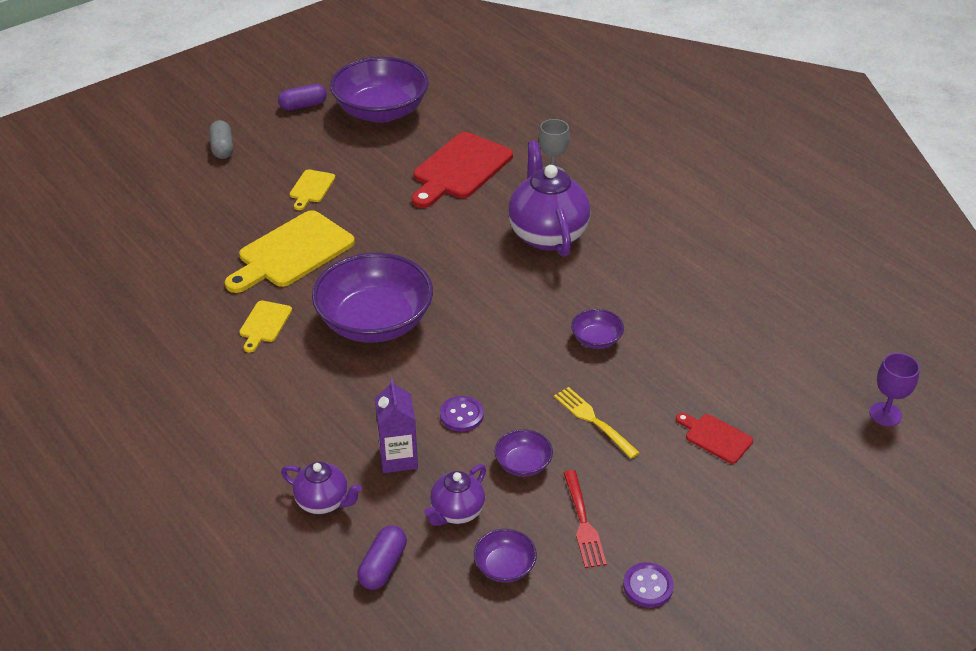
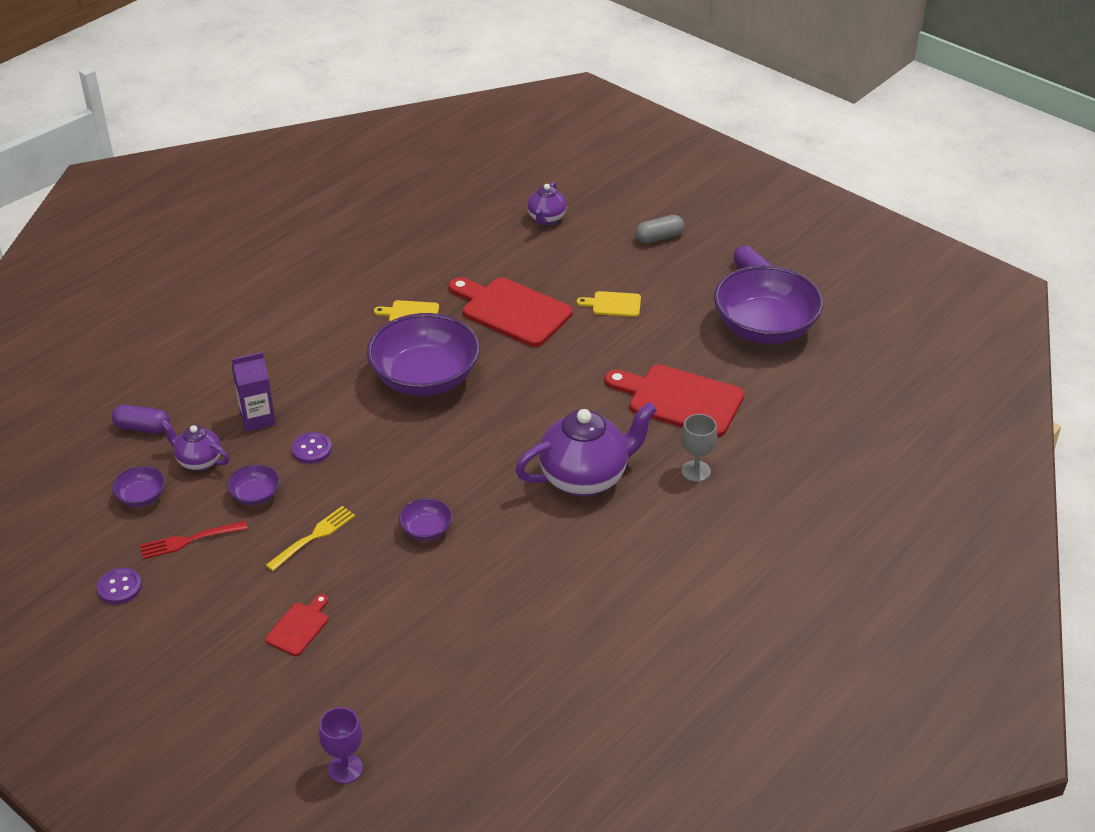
camera: 80 degrees right, 0 degrees up
(292, 252) = (512, 310): yellow cutting board -> red cutting board
(323, 502) = (207, 385): purple teapot -> purple teapot (546, 219)

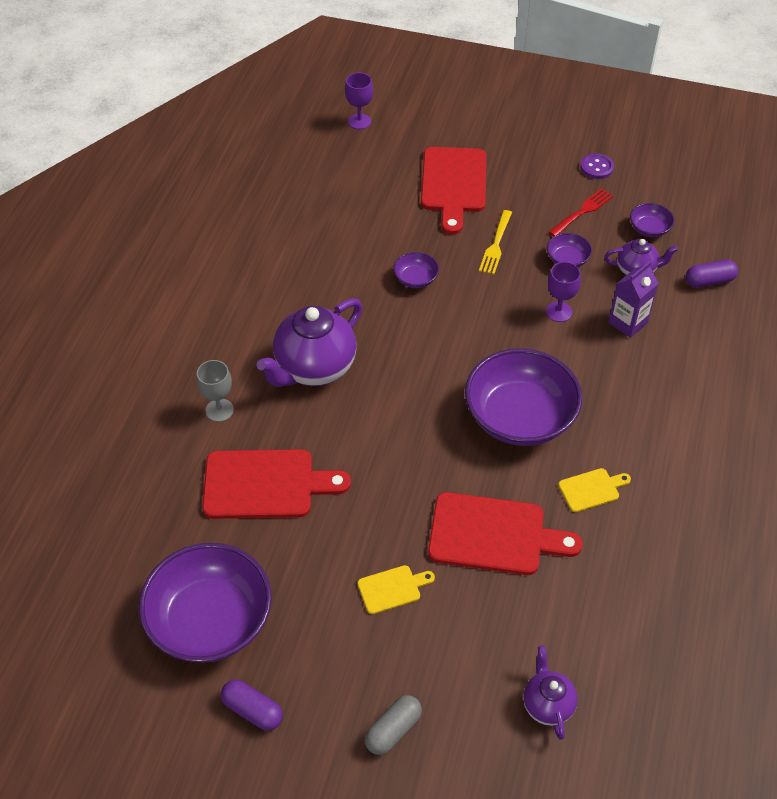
camera: 155 degrees right, 10 degrees up
(299, 627) = (453, 184): red cutting board -> red cutting board, size x2.03
(311, 449) = (559, 312): purple button -> purple goblet

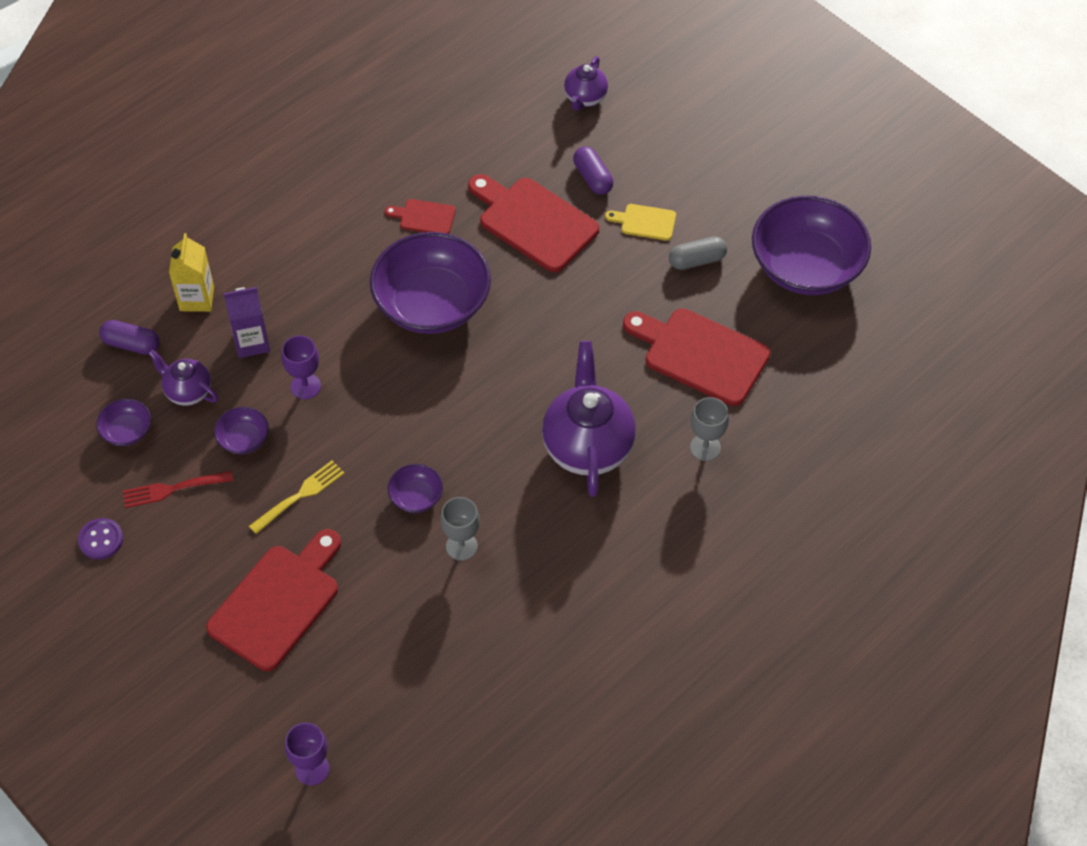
camera: 150 degrees left, 5 degrees up
(253, 710) = (804, 191): purple capsule -> purple capsule (592, 178)
(314, 368) = (587, 446): purple teapot -> purple teapot turned 75 degrees counterclockwise
(359, 264) = (461, 546): none -> grey goblet
(393, 730) = (707, 133): grey capsule -> grey capsule (697, 260)
(591, 489) = (424, 217): yellow cutting board -> red cutting board
(700, 333) = (197, 299): none -> yellow carton

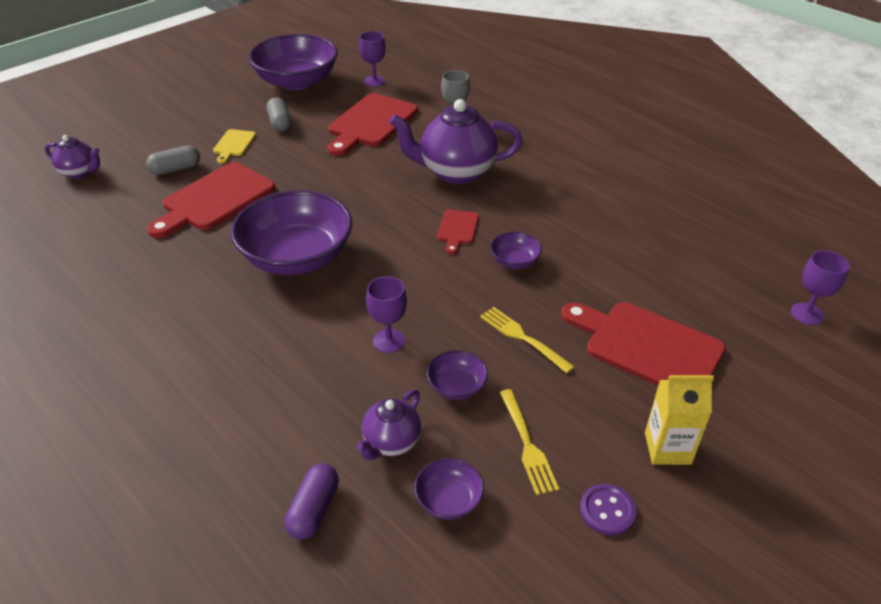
camera: 90 degrees left, 15 degrees down
(173, 489) = (527, 444): red fork -> yellow fork
(197, 299) = (252, 446): yellow carton -> yellow carton (667, 448)
(252, 342) = (326, 389): purple carton -> none
(424, 217) = (186, 265): red cutting board -> red cutting board (457, 229)
(461, 546) = (561, 234): grey goblet -> none
(592, 178) = (176, 169): purple capsule -> grey capsule
(815, 354) = (374, 81): none -> purple goblet

